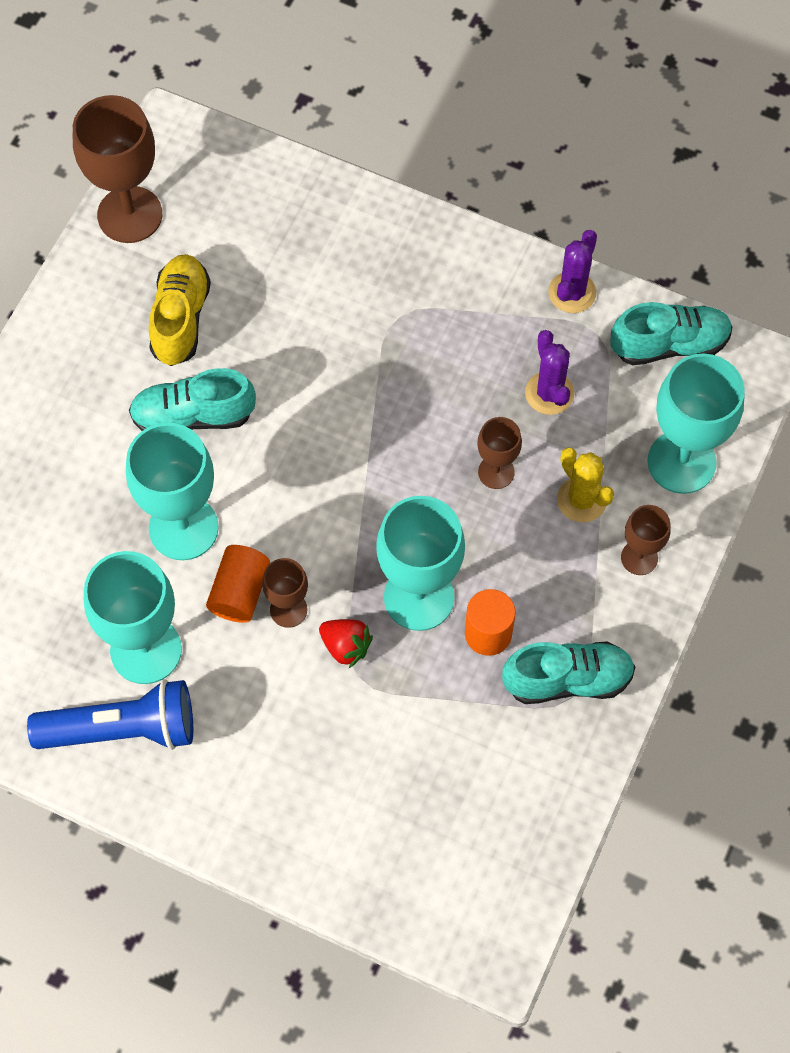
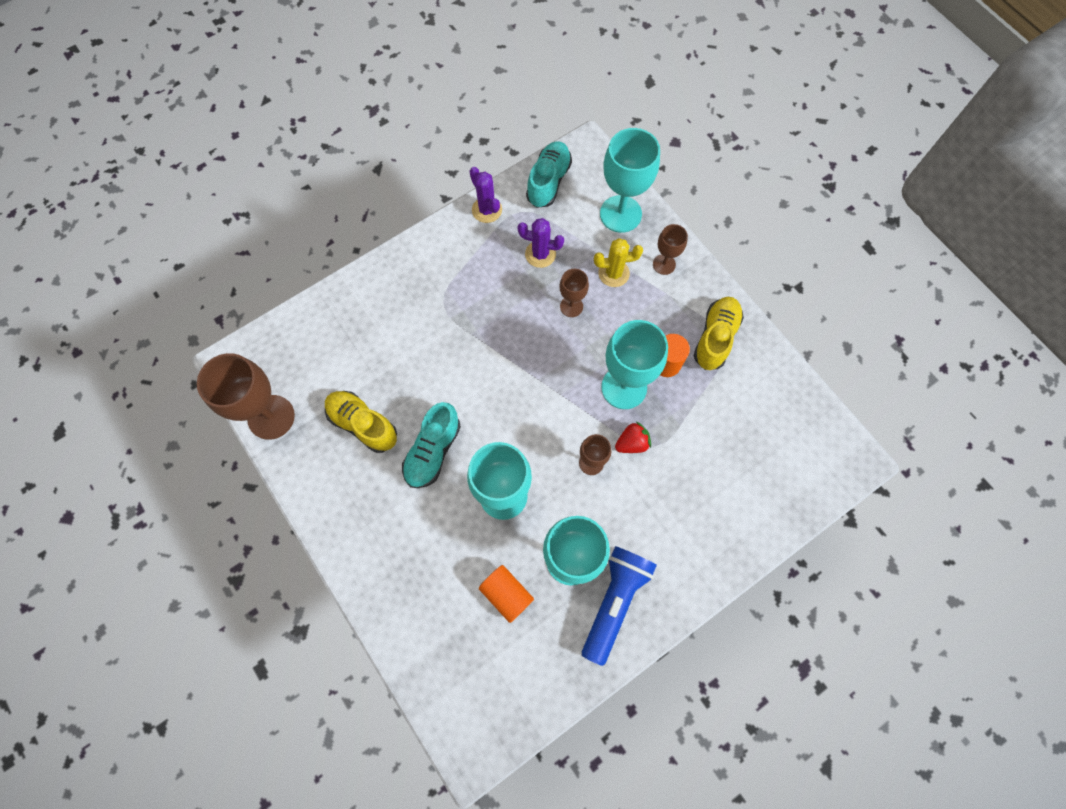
camera: 60 degrees left, 5 degrees up
(240, 592) = (564, 484): orange cylinder -> orange cylinder (506, 594)
(568, 680) = (715, 338): turquoise shoe -> yellow shoe

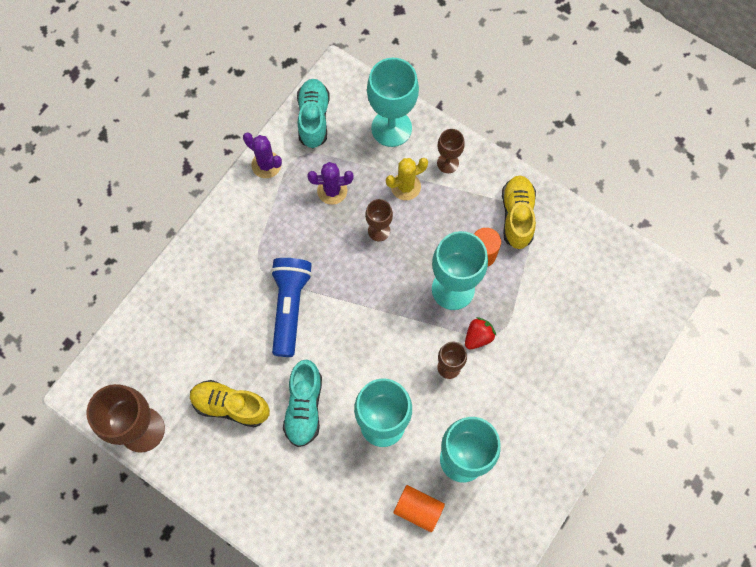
camera: 20 degrees left, 0 degrees up
(615, 601) = (513, 480): blue flashlight -> blue flashlight (290, 307)

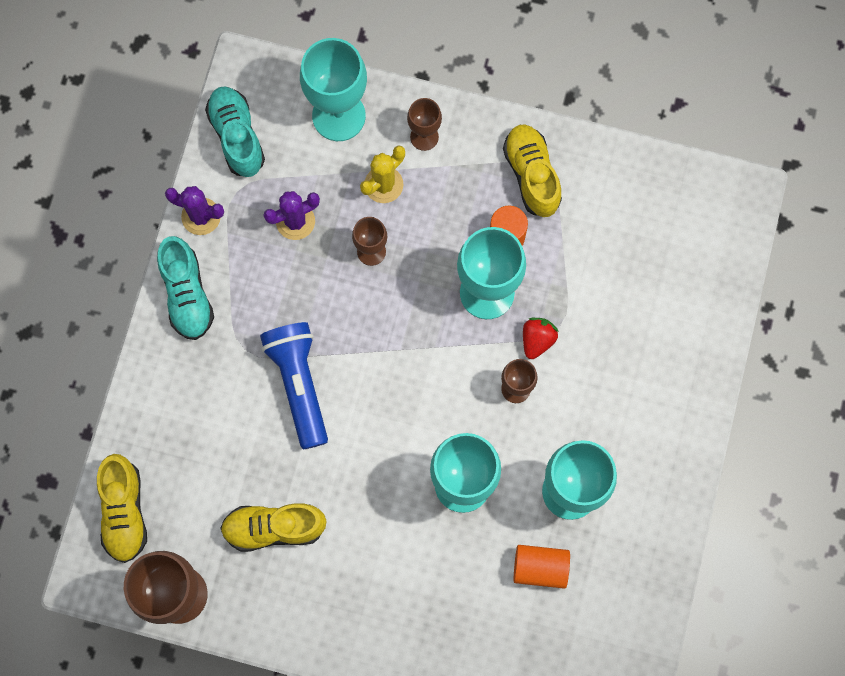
camera: 20 degrees left, 5 degrees up
(128, 354) = (124, 512): none -> yellow shoe
(304, 407) = (362, 498): turquoise shoe -> turquoise shoe (187, 295)

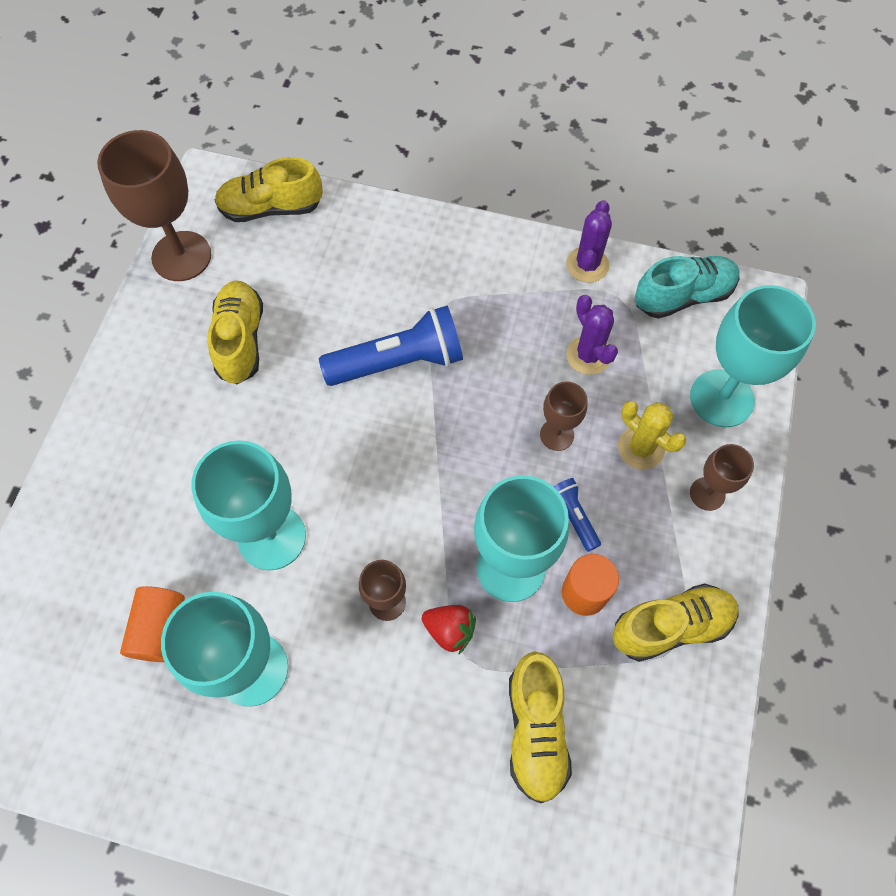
camera: 90 degrees right, 10 degrees down
(187, 295) = (499, 254): turquoise shoe -> none
(443, 242) = (573, 516): none -> blue flashlight
(610, 278) = (535, 730): none -> yellow shoe

